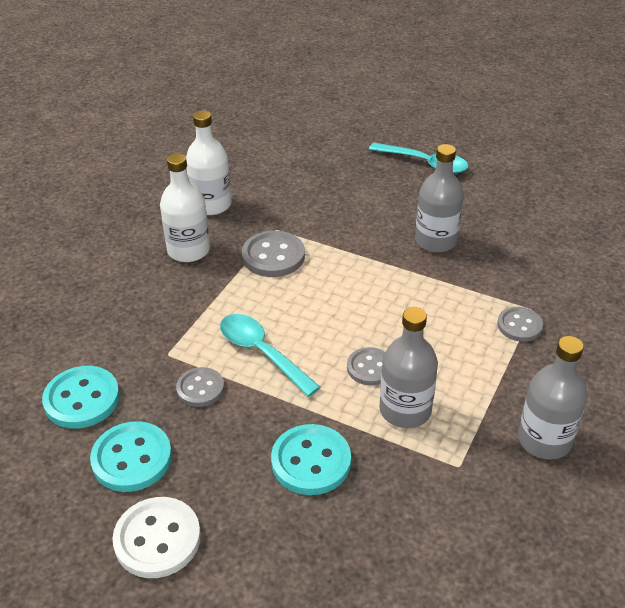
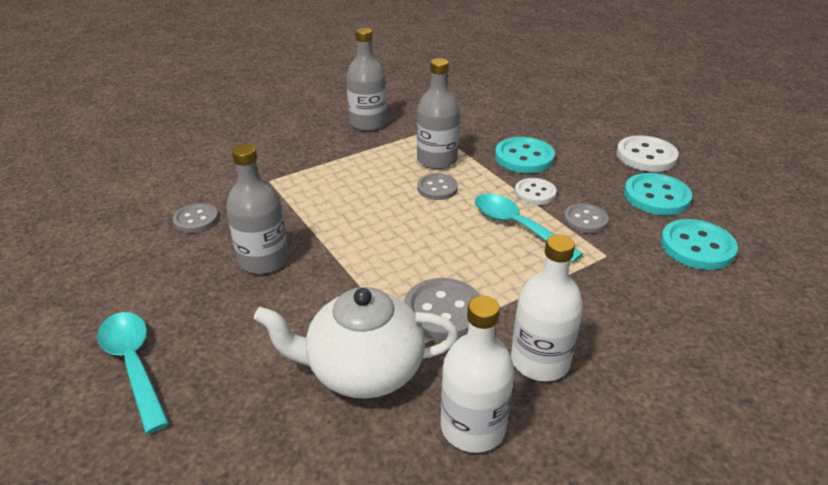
camera: 150 degrees left, 5 degrees down
(262, 353) = (517, 226): turquoise spoon -> turquoise spoon turned 150 degrees clockwise
(268, 405) = (535, 193): none -> white button
(295, 206) = (363, 370): none -> white teapot
(519, 325) = (295, 174): grey button -> grey button (196, 220)

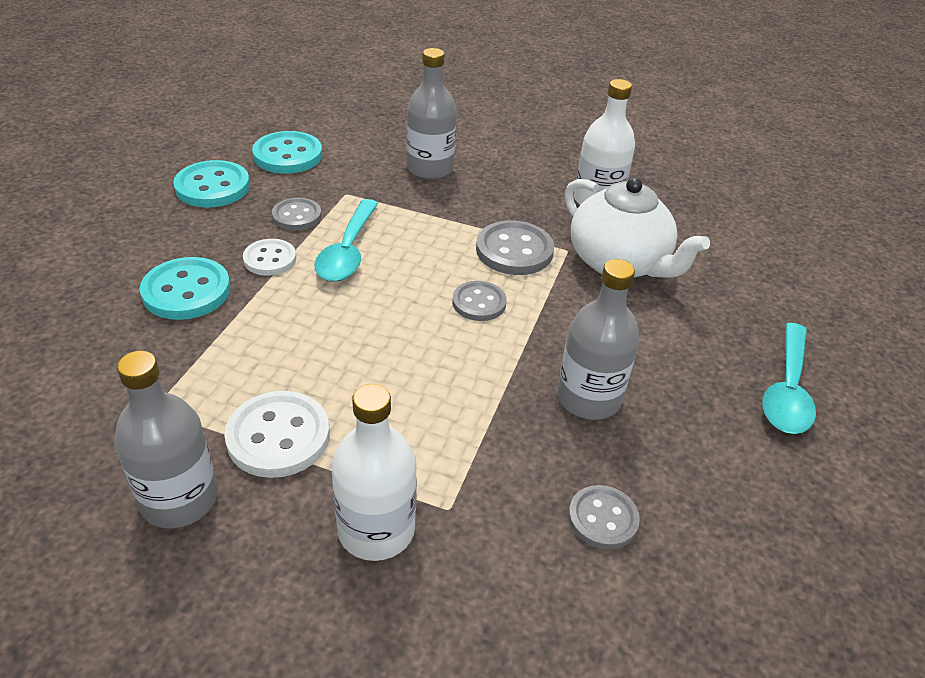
camera: 130 degrees left, 5 degrees up
(437, 160) = (250, 362): grey bottle -> grey bottle (430, 168)
(437, 188) = (323, 332): grey button -> grey button (479, 303)
(540, 361) = (509, 192): white bottle -> white bottle (376, 530)
(646, 156) = (118, 208): white button -> white button (278, 436)

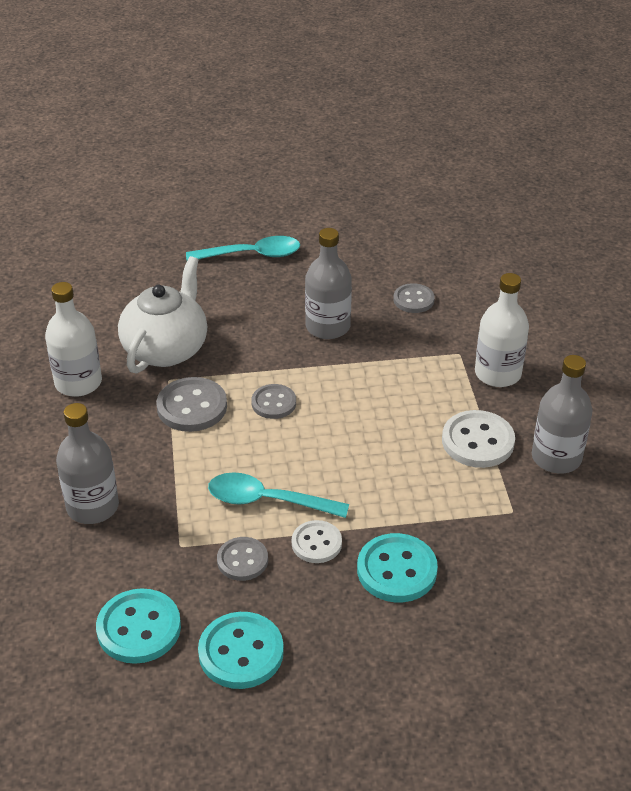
camera: 115 degrees left, 0 degrees up
(348, 251) = (267, 501): turquoise spoon -> turquoise spoon turned 150 degrees counterclockwise

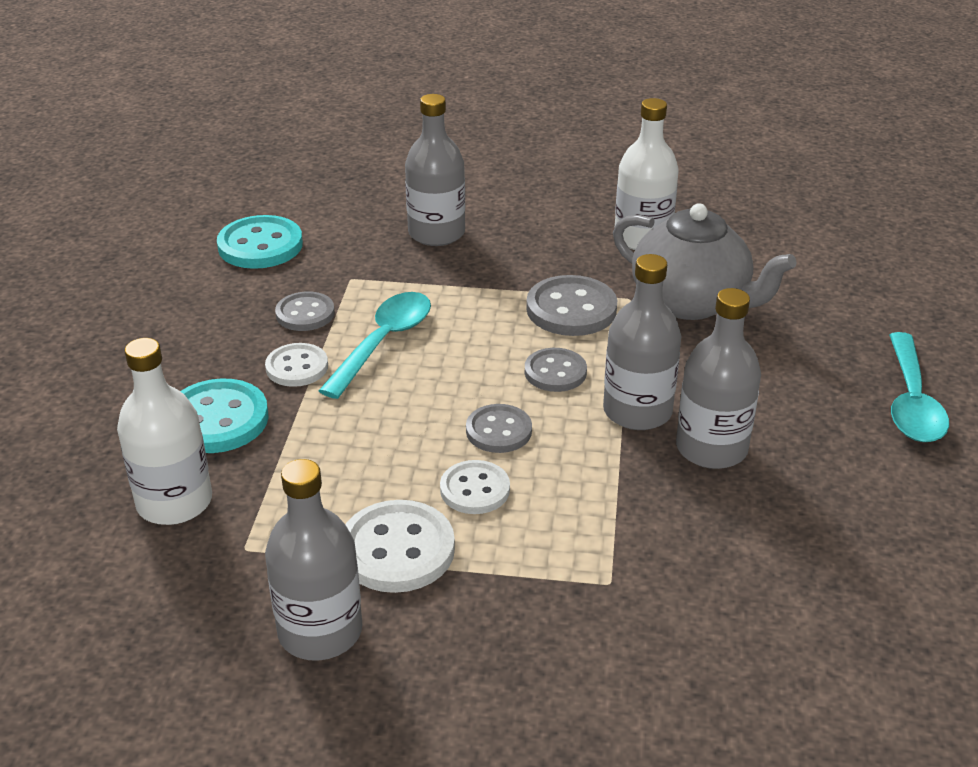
camera: 105 degrees right, 5 degrees down
(166, 349) = (691, 302): white teapot -> grey teapot
(241, 652) = (187, 297): turquoise button -> none
(303, 360) = (637, 411): none -> grey bottle
(410, 419) = (475, 489): none -> white button
(413, 300) = (769, 561): grey button -> grey button (498, 431)
(497, 373) = (543, 618): white bottle -> white bottle (174, 502)

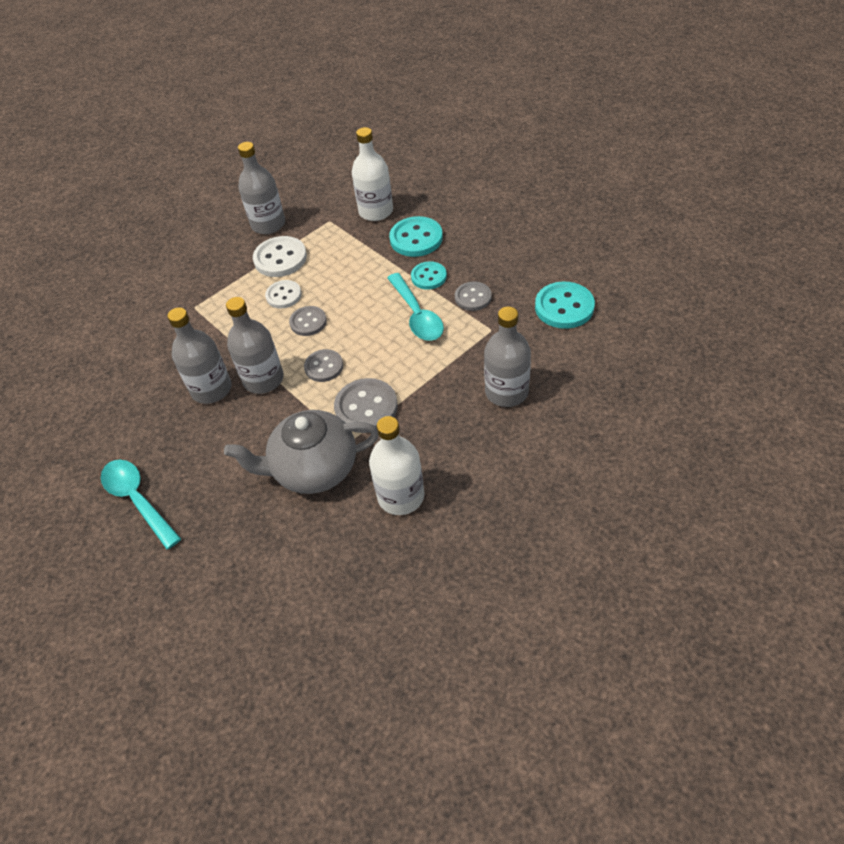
camera: 135 degrees right, 15 degrees up
(297, 367) = (428, 277): white button -> turquoise button

